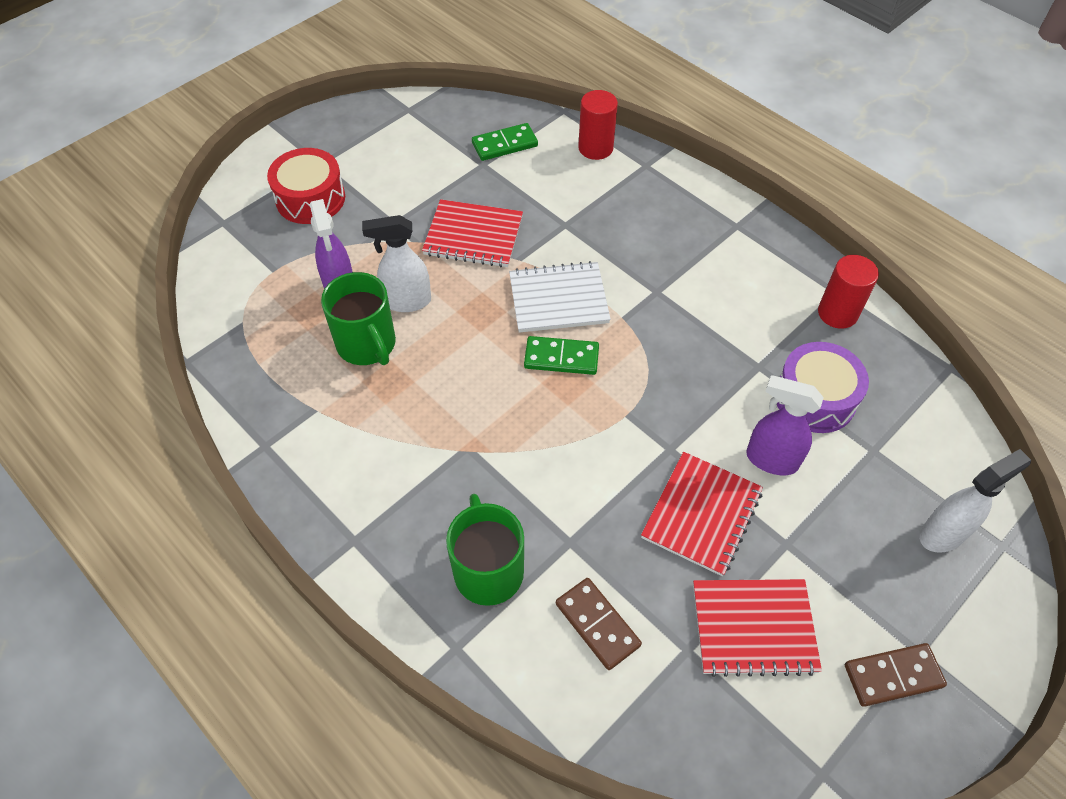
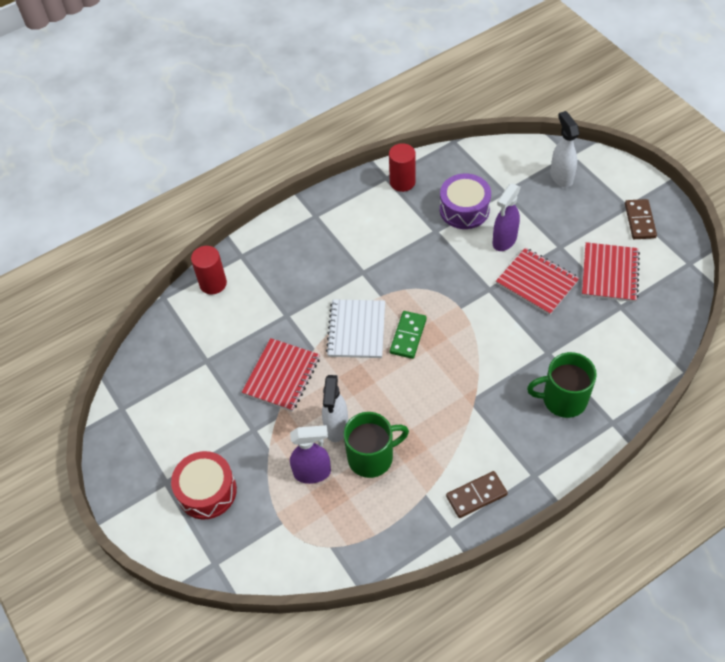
camera: 75 degrees left, 0 degrees up
(504, 144) = (189, 343): green domino -> none
(597, 624) = (602, 347): brown domino -> brown domino (476, 495)

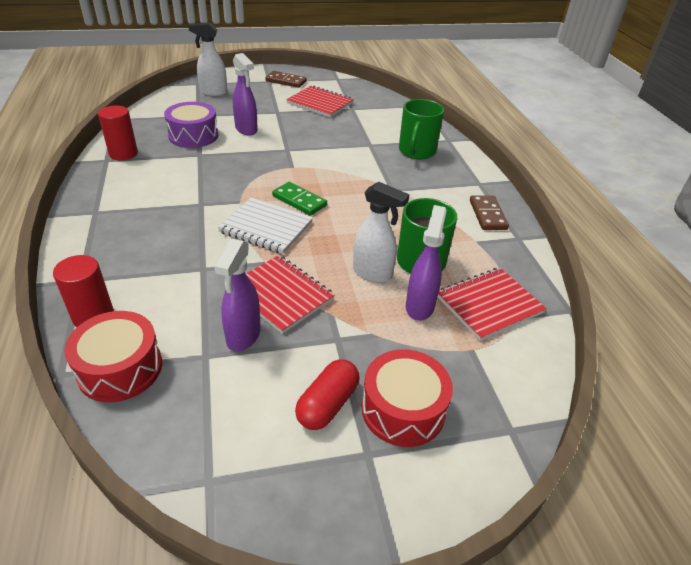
camera: 75 degrees left, 15 degrees down
(178, 323) = (120, 368): none -> red drum
(194, 446) = (327, 404): none -> red capsule
(231, 373) = (243, 336): none -> purple spray bottle
(537, 282) = (301, 129): red notebook -> red notebook (489, 305)

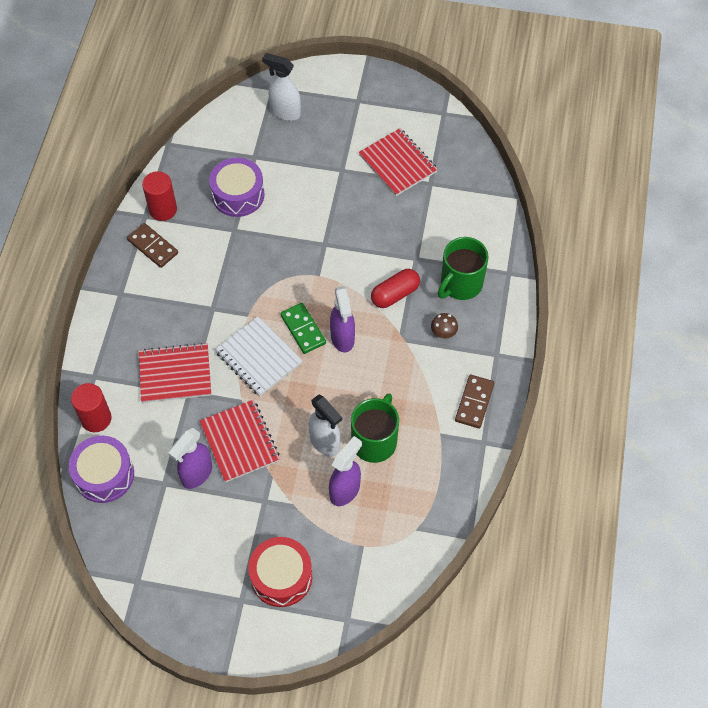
camera: 25 degrees right, 20 degrees up
(120, 368) = (104, 475): red drum -> purple drum
(246, 129) = (295, 197): purple spray bottle -> purple spray bottle (342, 338)
(286, 81) = (377, 105): brown domino -> brown domino (153, 247)
(327, 404) = (232, 554): red capsule -> red capsule (395, 294)
(426, 180) = (443, 333): none -> brown mushroom
(489, 305) = (404, 508): red notebook -> red notebook (175, 374)

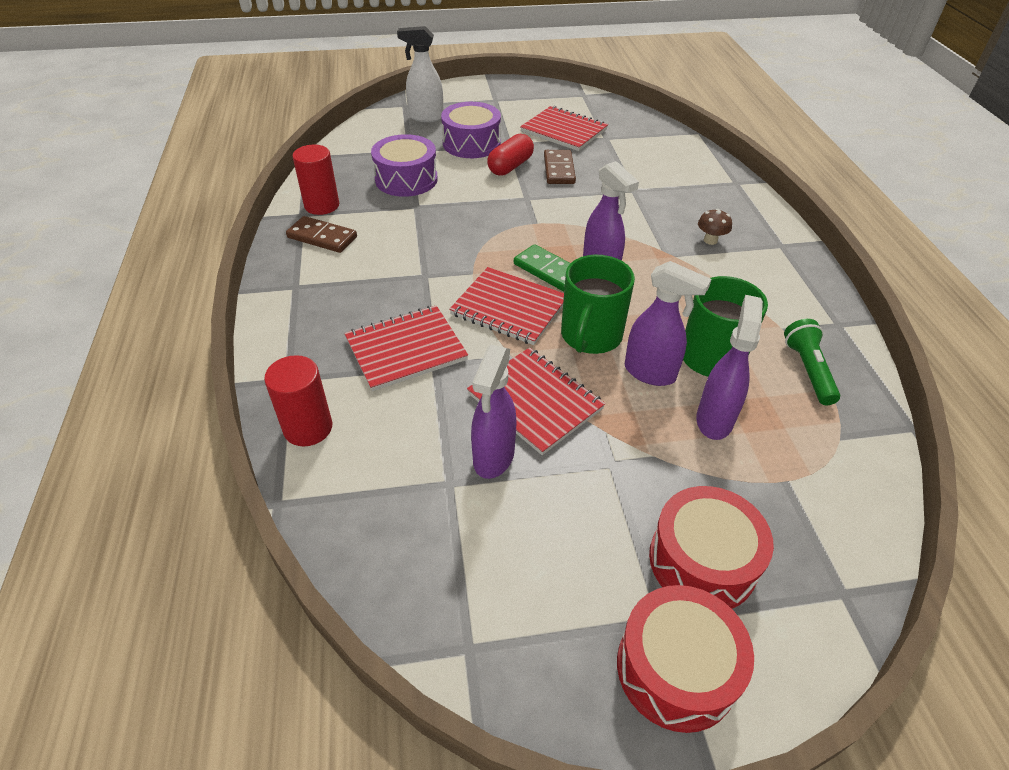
camera: 20 degrees left, 15 degrees down
(104, 475) = (347, 498): purple drum -> purple drum (471, 143)
(234, 626) = (676, 668): none -> red drum
(258, 357) = (509, 308): white notebook -> red notebook
(325, 443) = (650, 373): white spray bottle -> purple spray bottle
(395, 294) = (633, 220): red capsule -> red capsule (510, 166)
(432, 473) = (808, 370): none -> green flashlight
(460, 284) = (695, 199): green mug -> green mug (590, 336)
(474, 402) = (795, 290): brown domino -> brown domino (559, 169)

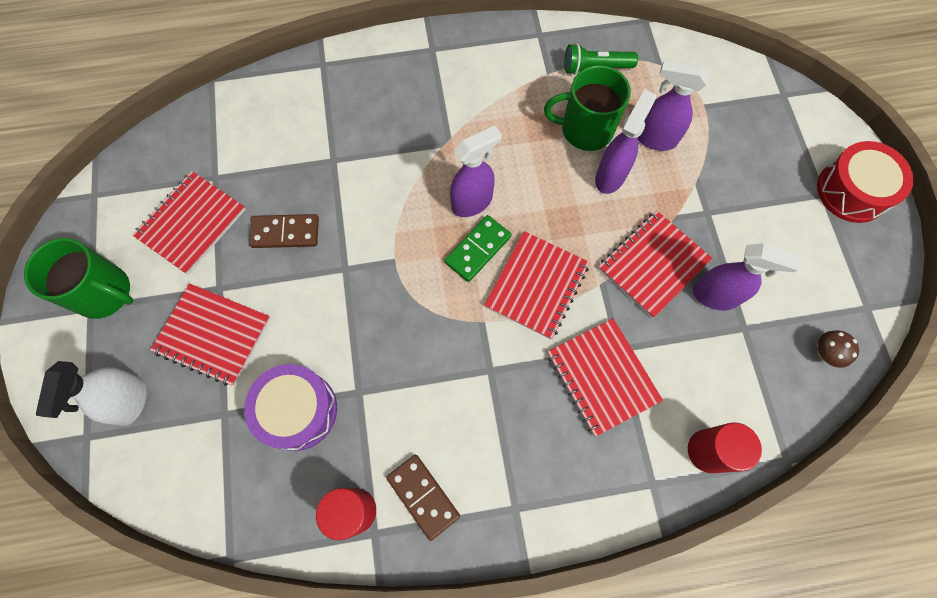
camera: 90 degrees left, 25 degrees up
(322, 237) = (423, 496): brown domino -> brown domino turned 60 degrees counterclockwise
(471, 143) = (213, 335): purple drum -> red notebook
(510, 166) = (275, 286): red capsule -> none
(590, 336) = (569, 217): green mug -> green mug (105, 293)
(702, 561) = (777, 166): red drum -> none
(710, 240) = (425, 104): brown mushroom -> brown mushroom (825, 353)

